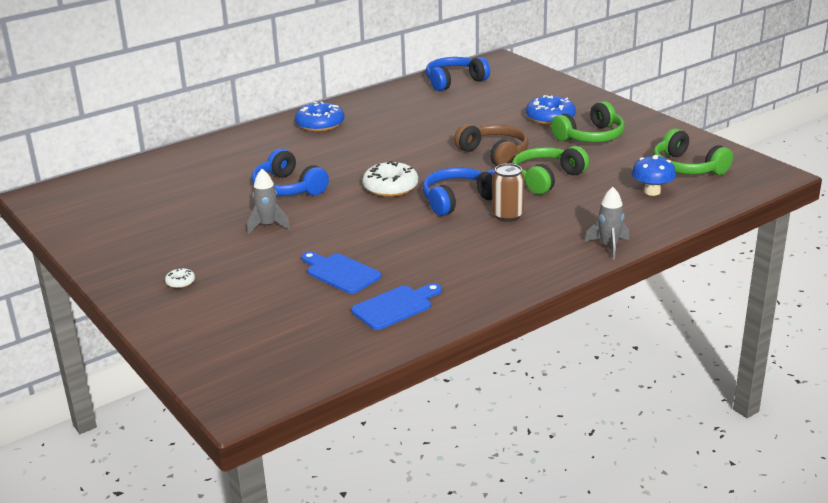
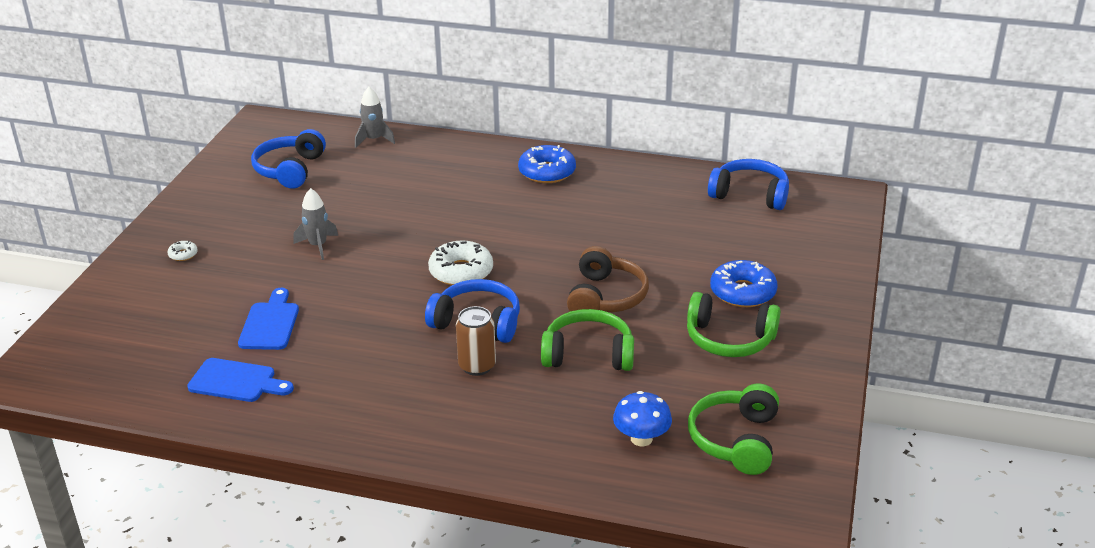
camera: 50 degrees right, 5 degrees up
(288, 188) = (398, 220): blue headphones -> blue headphones (290, 170)
(609, 246) = (478, 460): grey rocket -> grey rocket (374, 140)

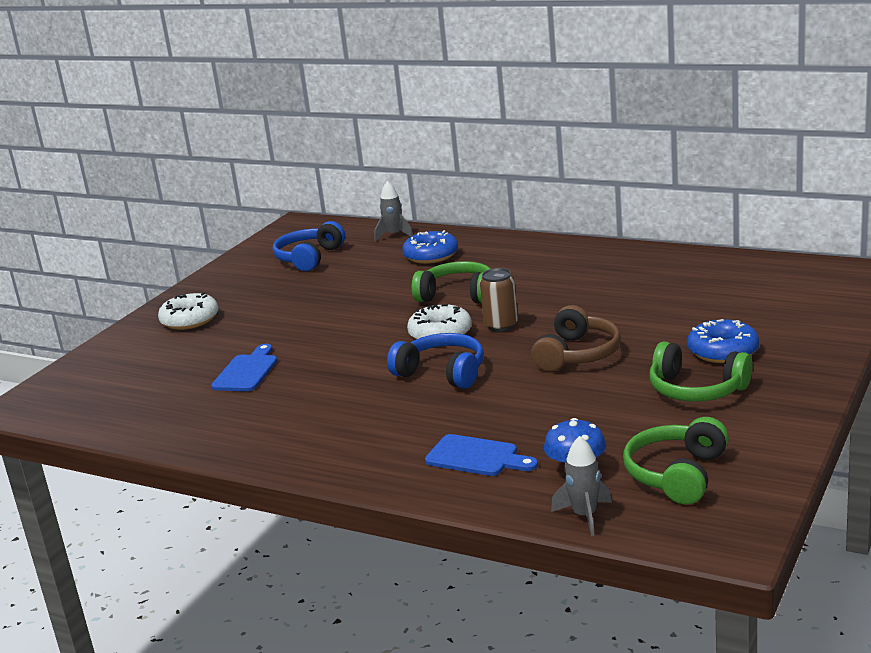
camera: 15 degrees right, 10 degrees down
(183, 254) = (190, 320): white donut -> white donut, size x2.17
(236, 381) = (199, 415): blue cutting board -> blue cutting board (476, 457)
(318, 246) = (313, 313): grey rocket -> grey rocket (584, 516)
(477, 366) = (429, 407): brown can -> brown can (501, 325)
(547, 172) = (551, 257): blue donut -> blue donut (431, 255)
(588, 354) = (544, 400): green headphones -> green headphones (458, 295)
(750, 195) = (755, 272): blue headphones -> none

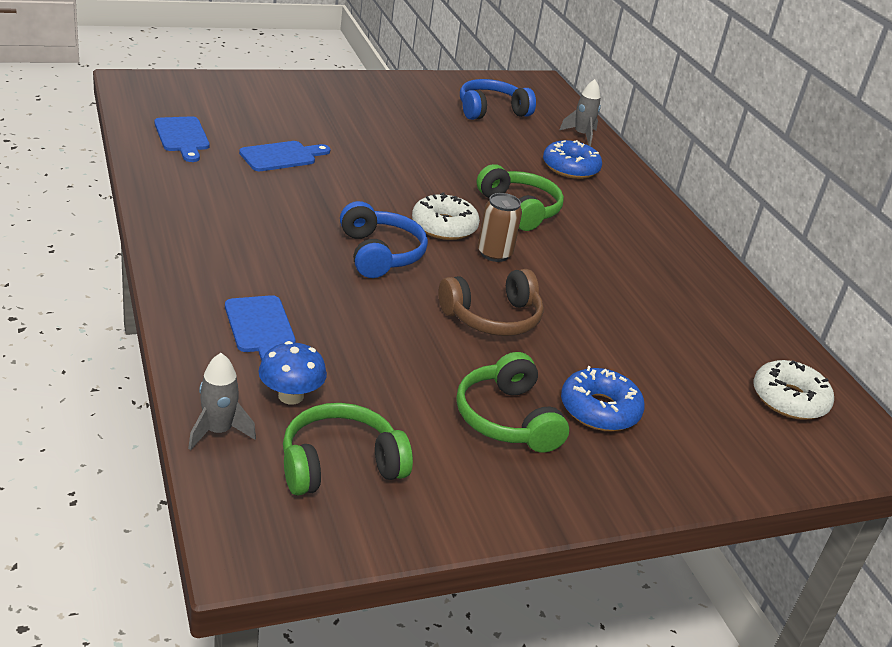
camera: 35 degrees right, 10 degrees up
(149, 409) = (182, 137): none -> blue cutting board
(190, 320) = (331, 98): white donut -> white donut (789, 399)

